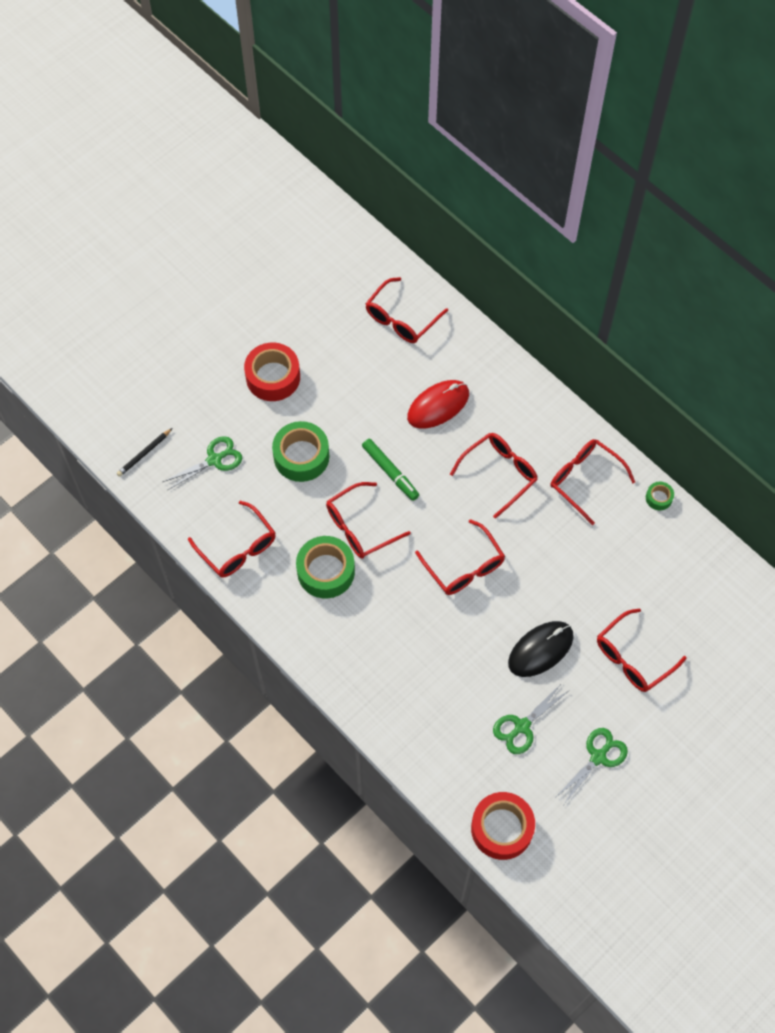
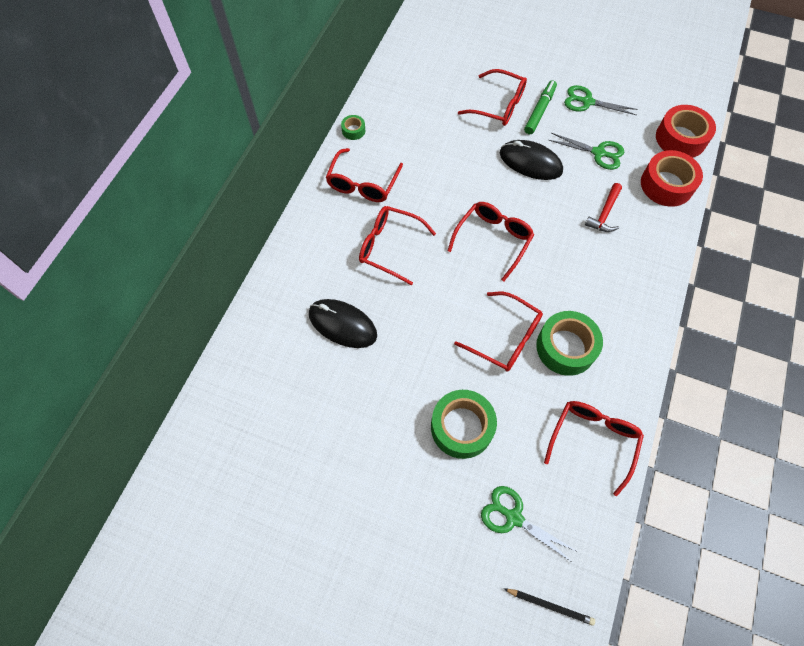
camera: 115 degrees left, 0 degrees up
(273, 377) = (383, 505): red tape -> red tape (666, 185)
(390, 472) = (435, 336): green marker -> green marker (539, 111)
(401, 319) = (253, 402): red glasses -> none
(438, 405) = (342, 324): red mouse -> black mouse
(444, 687) = (604, 213): none -> red hammer

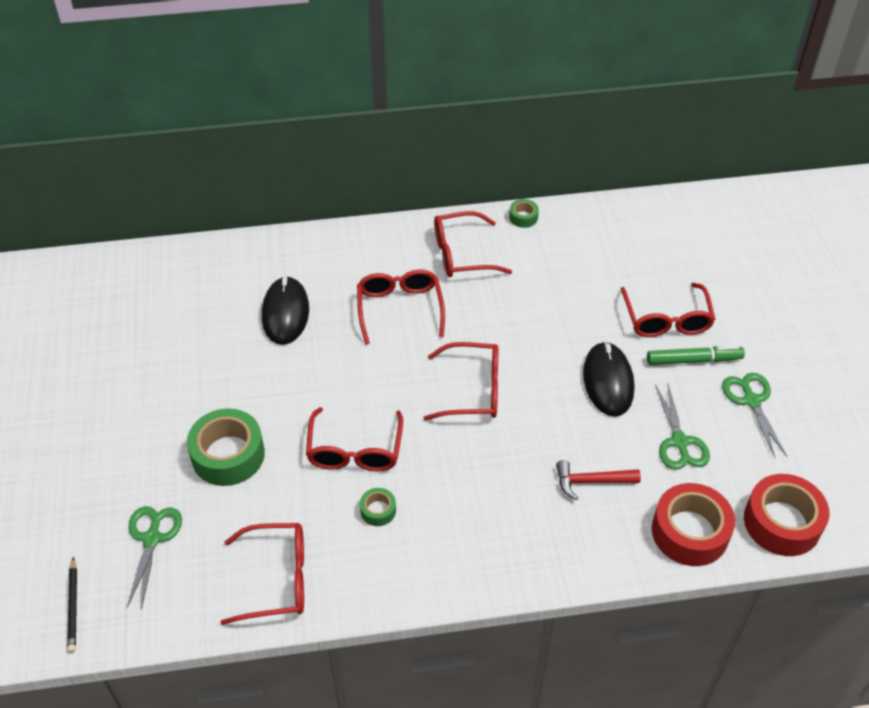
camera: 60 degrees right, 15 degrees down
(565, 347) = (378, 510): green tape -> green tape, size x0.47

